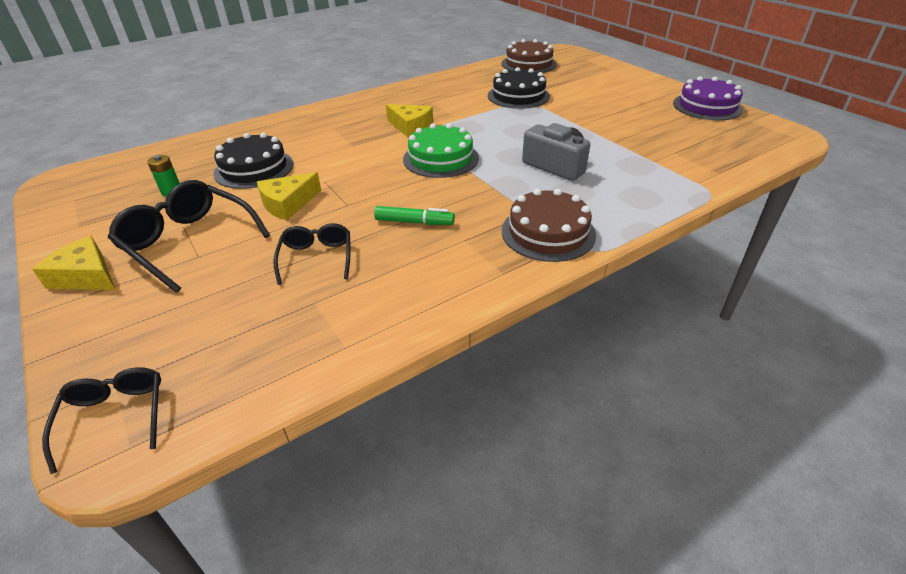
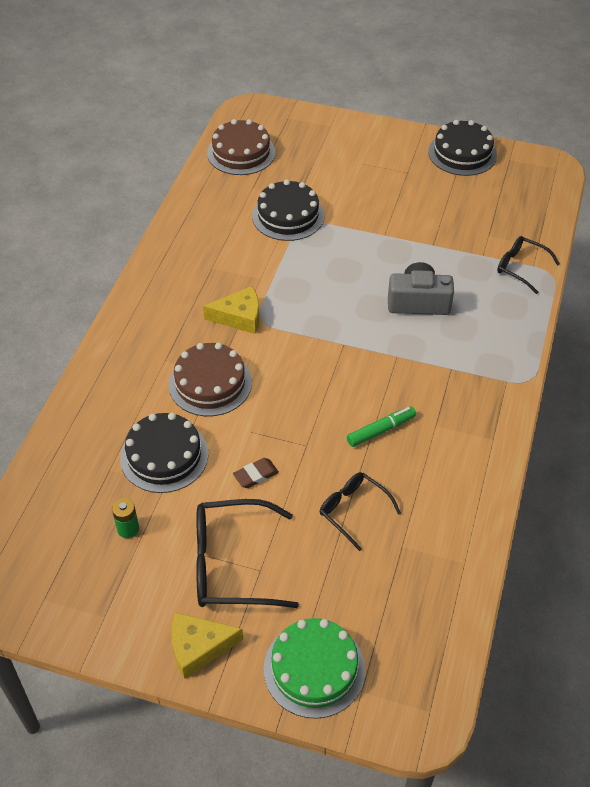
camera: 40 degrees left, 10 degrees up
(115, 417) = (394, 705): black glasses -> black glasses (521, 267)
(288, 204) = (256, 475): yellow cheese -> brown eraser
(441, 158) = (317, 345): green cake -> green cake (314, 669)
(548, 232) = (483, 382): brown cake -> brown cake (210, 383)
(707, 106) = (462, 153): purple cake -> black cake

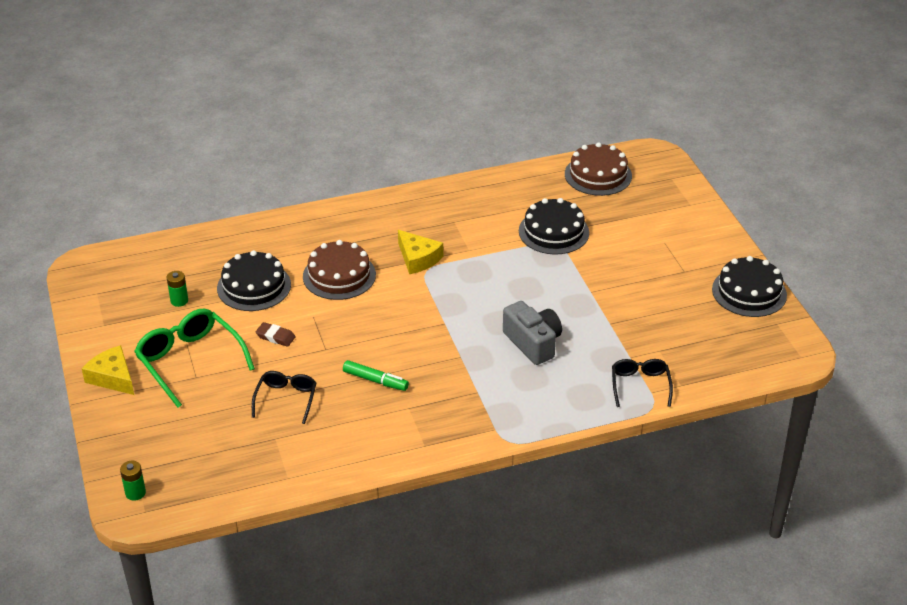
camera: 55 degrees right, 10 degrees down
(232, 564) = (190, 361): black glasses -> green glasses
(314, 669) = (136, 439): green cake -> none
(396, 707) = (135, 493): none -> green battery

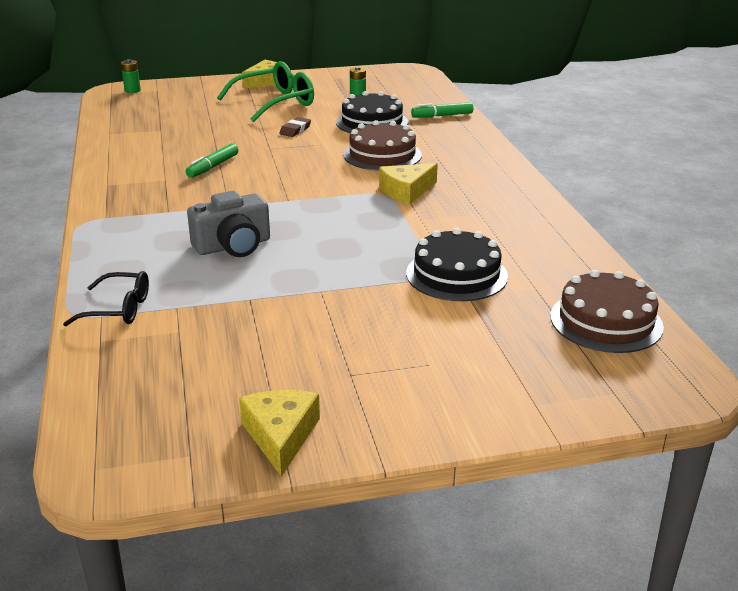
camera: 95 degrees right, 10 degrees down
(235, 242) = (442, 116): none -> green marker
(286, 399) = (207, 133): black glasses -> none
(749, 292) = (281, 436): black cake -> yellow cheese

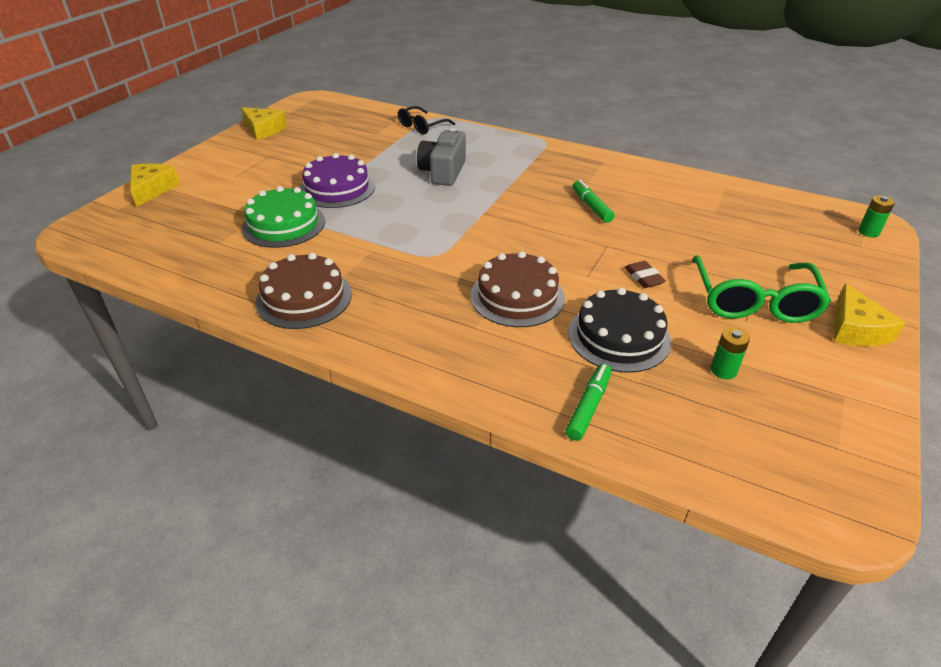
camera: 130 degrees right, 10 degrees up
(352, 283) = (337, 188): none -> purple cake
(406, 191) = (424, 269): yellow cheese -> yellow cheese (152, 189)
(456, 274) = (283, 224): black cake -> green cake
(606, 321) = (150, 245): brown cake -> brown cake (304, 298)

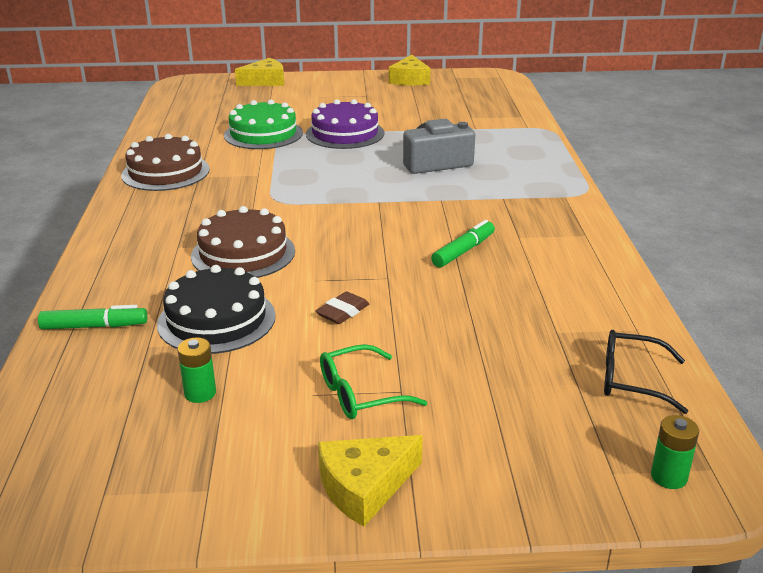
camera: 60 degrees right, 10 degrees down
(422, 126) = (517, 130): black glasses -> black glasses (631, 380)
(753, 301) = (360, 394): green glasses -> green glasses, size x0.60

